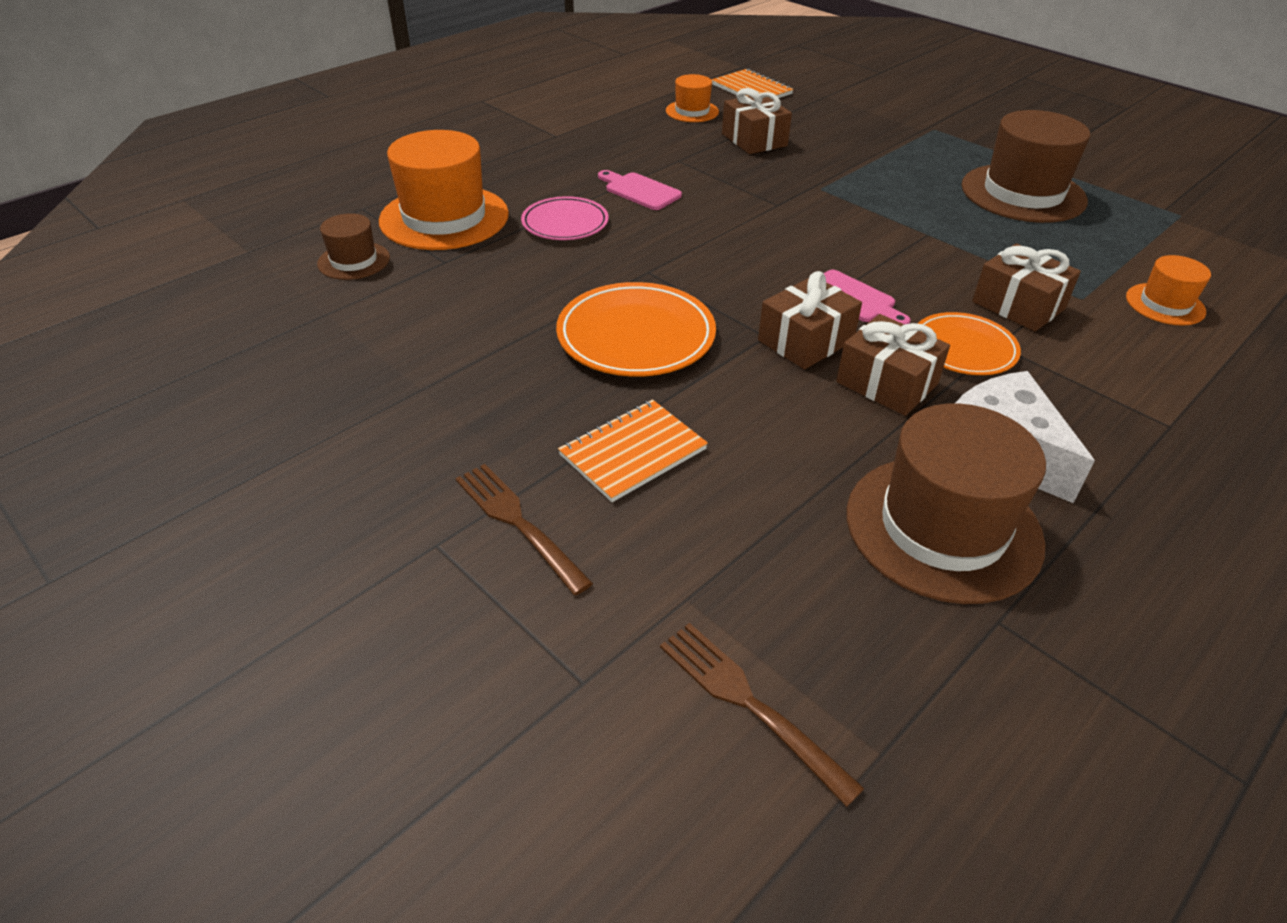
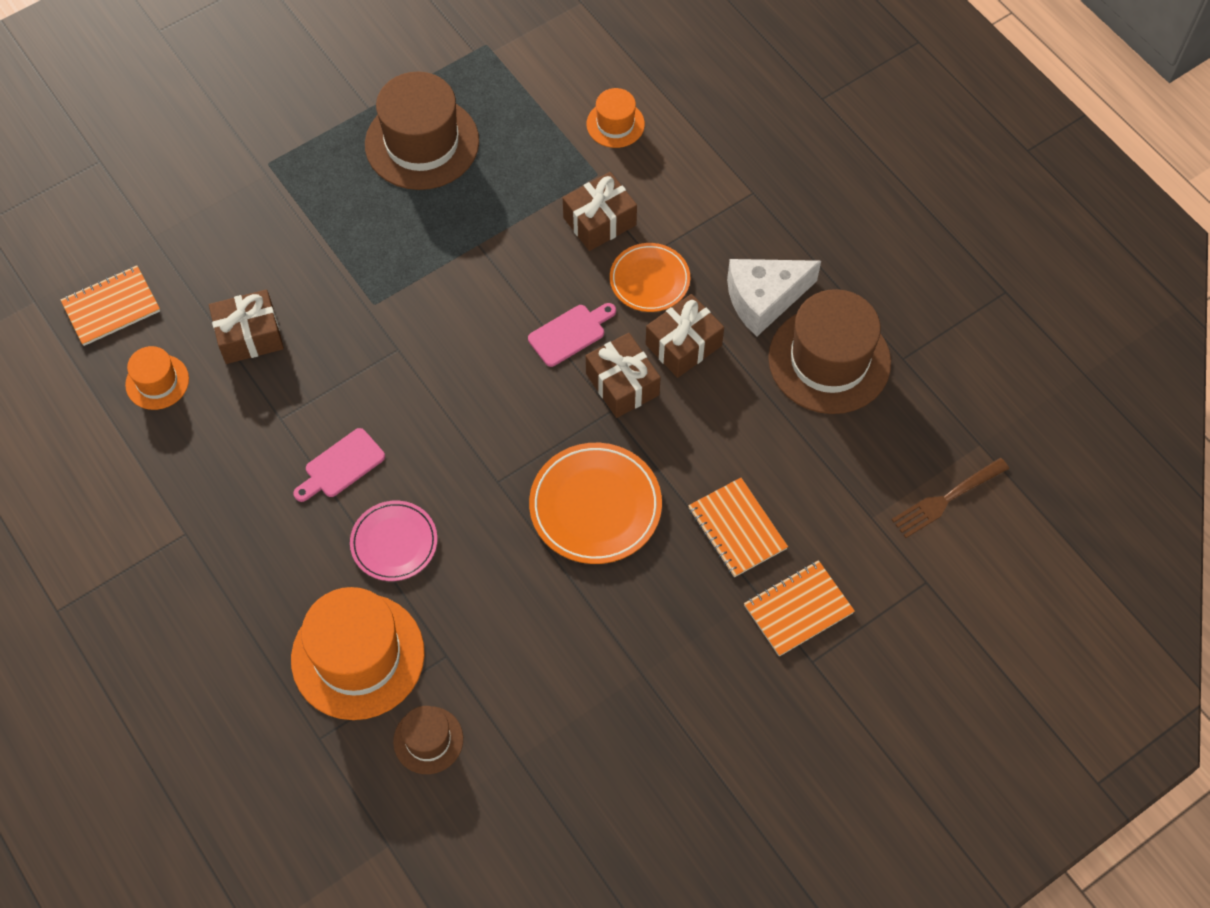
camera: 80 degrees left, 20 degrees up
(518, 523) = (798, 609): brown fork -> orange notebook

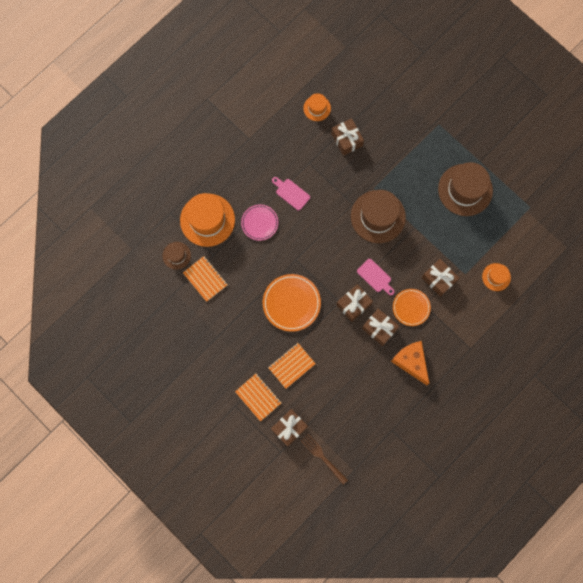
camera: 80 degrees right, 15 degrees up
(111, 307) = (349, 79): orange notebook -> orange notebook (205, 279)
(764, 299) = (411, 362): white cheese -> orange cheese
(829, 360) = (384, 396): brown hat -> brown hat (378, 216)
(875, 556) = (289, 428): none -> brown gift

